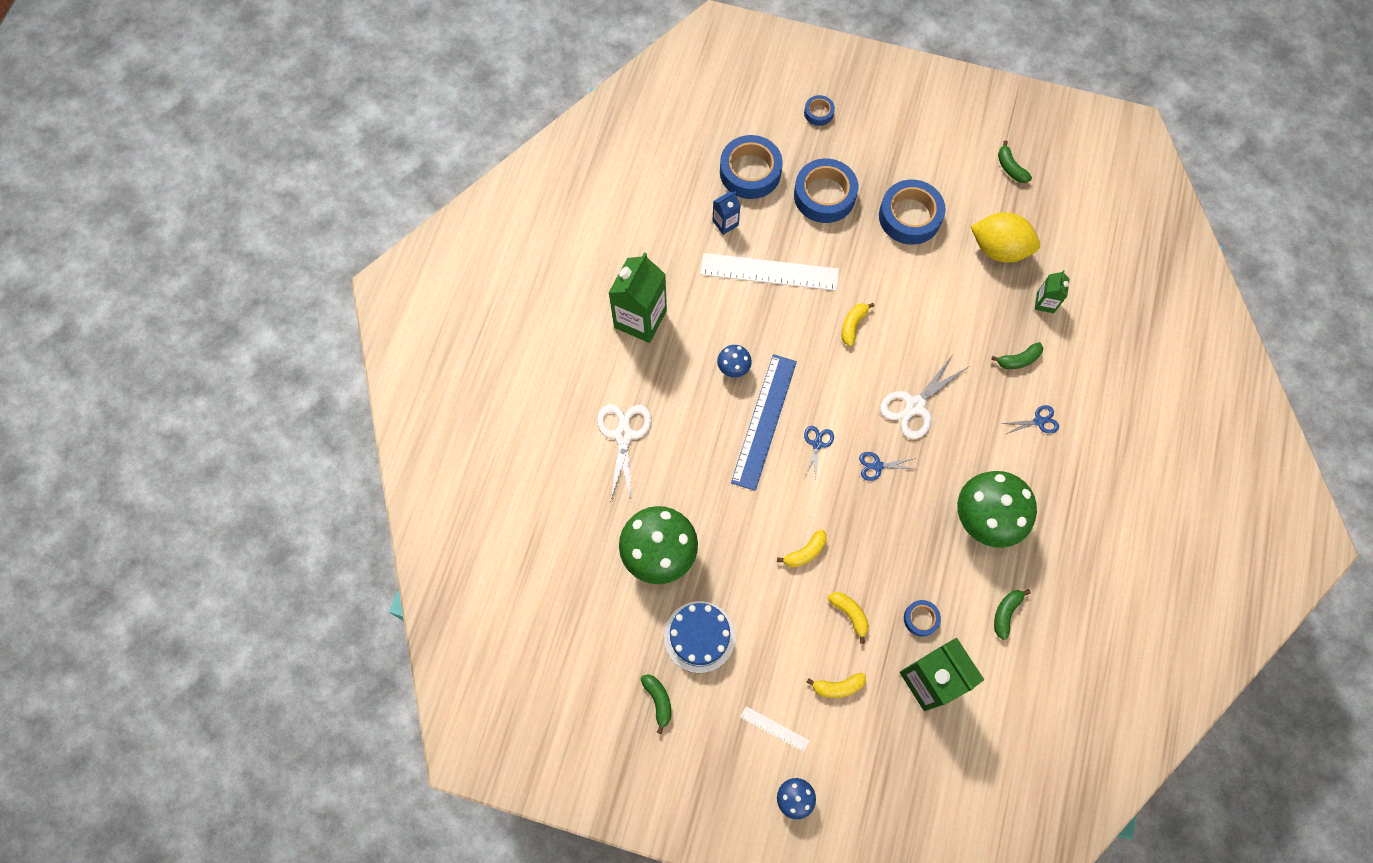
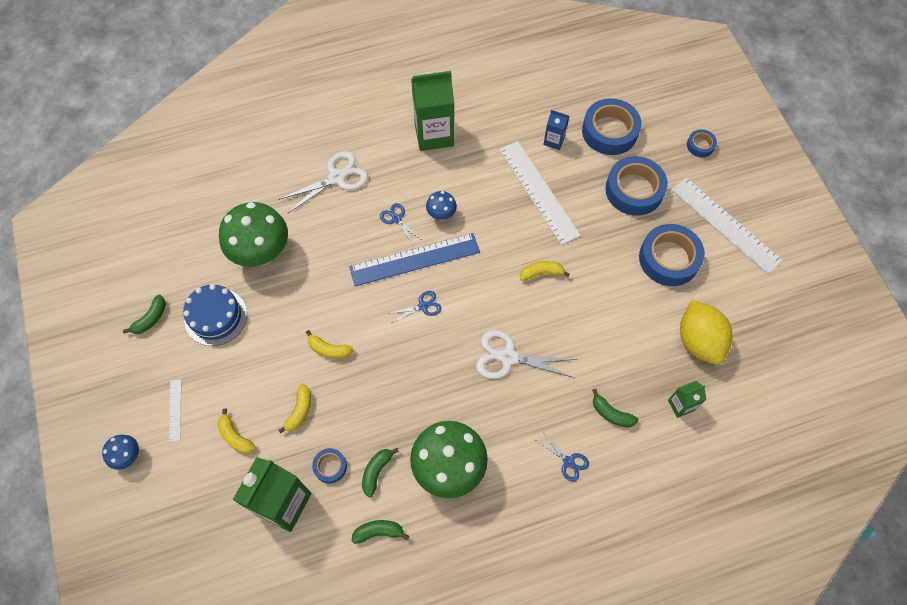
camera: 55 degrees right, 5 degrees down
(877, 466) = (436, 359): blue scissors -> blue scissors (396, 219)
(908, 151) = (725, 225): none -> white ruler
(1010, 168) = (780, 307): green banana -> green banana (376, 471)

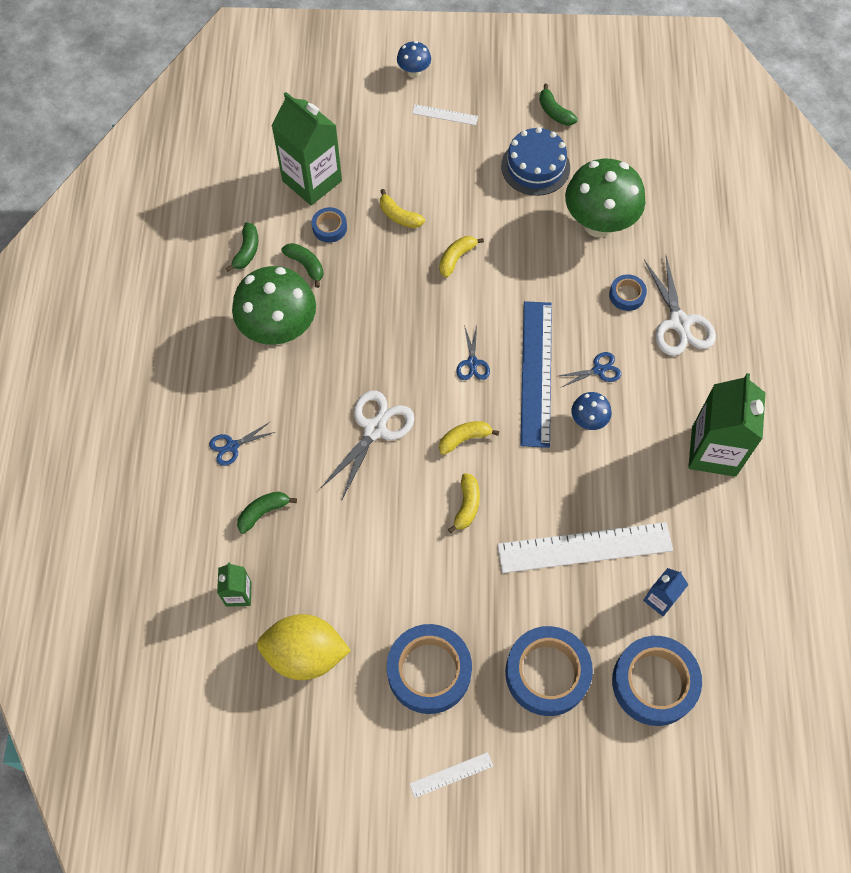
camera: 110 degrees right, 0 degrees up
(235, 436) = (396, 157): yellow banana -> yellow banana (464, 439)
(700, 145) = (591, 805): blue tape -> blue tape (627, 295)
(725, 225) = (451, 775): white ruler -> white ruler, size x0.45

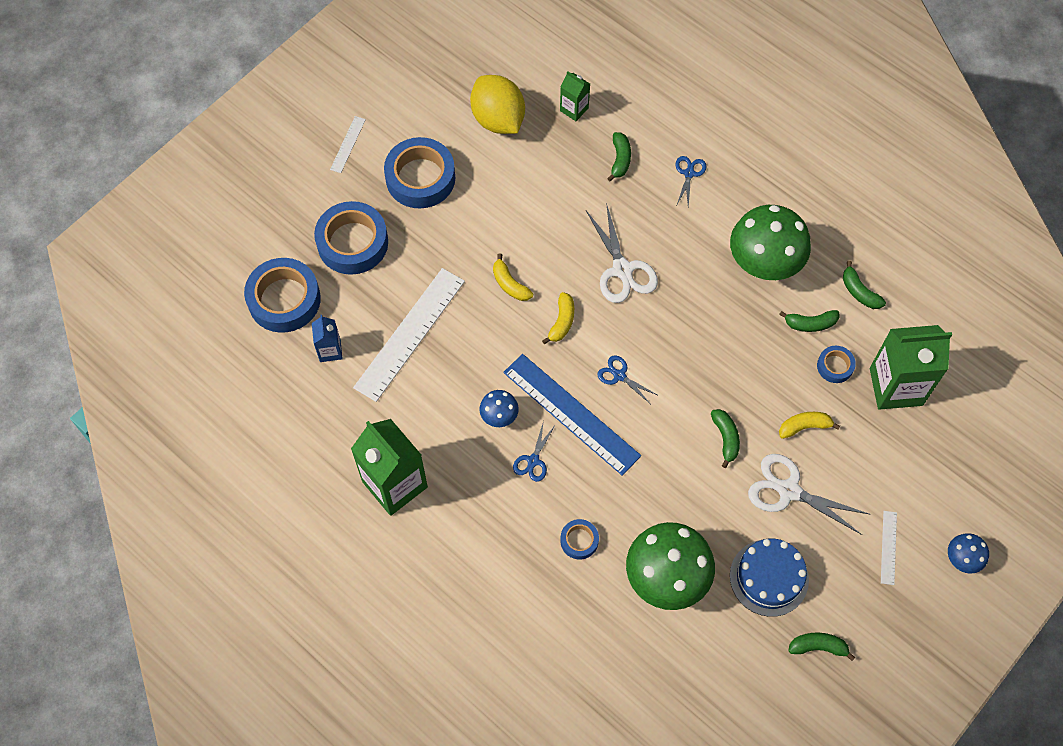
camera: 130 degrees right, 0 degrees up
(305, 654) = (498, 119): yellow lemon -> yellow lemon turned 75 degrees counterclockwise
(445, 115) = (888, 547): white ruler -> white ruler turned 45 degrees counterclockwise
(456, 258) = (725, 438): yellow banana -> green banana
(679, 323) = (519, 559): white scissors -> white scissors (788, 491)

